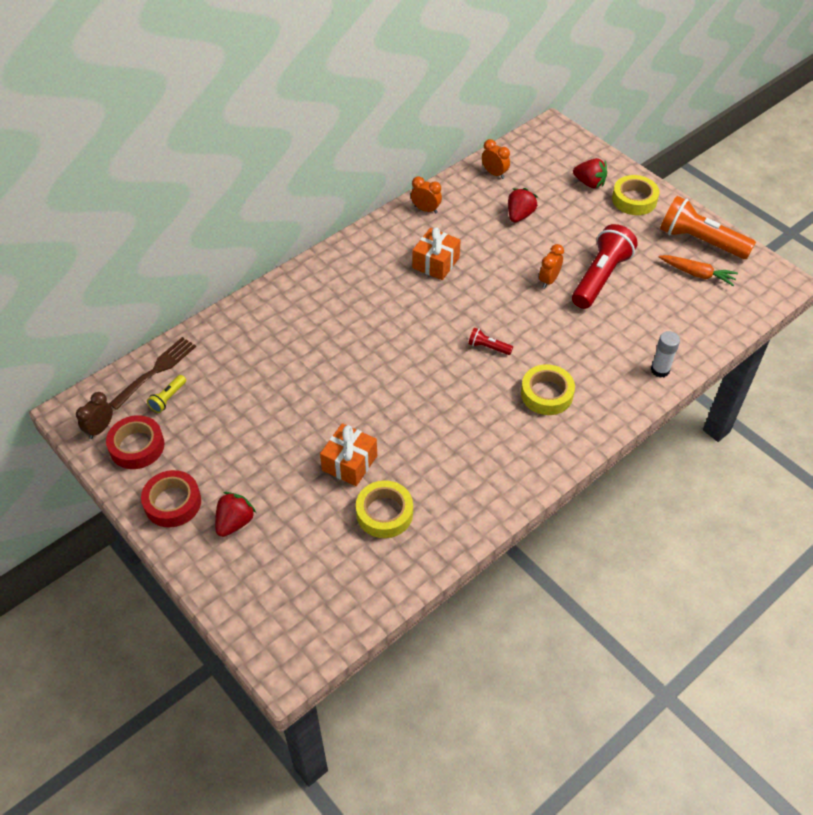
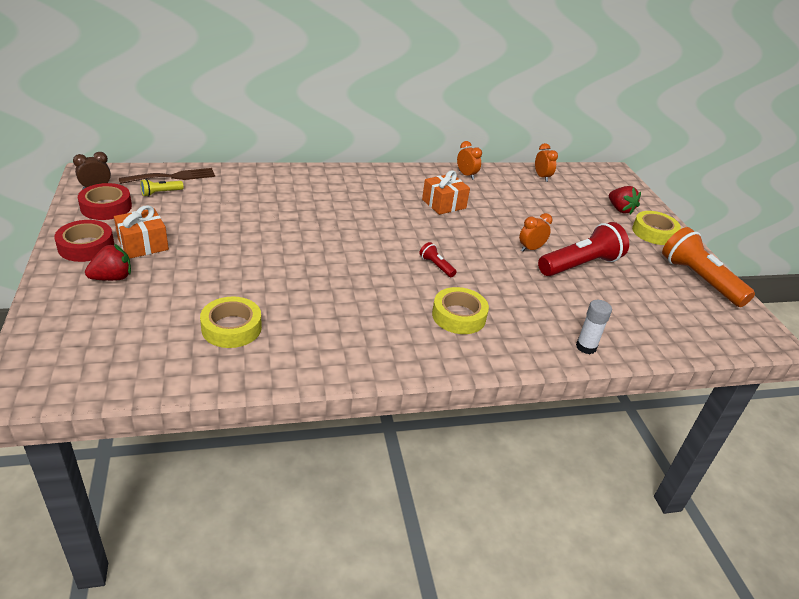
camera: 25 degrees right, 15 degrees down
(349, 463) = (242, 284): orange gift -> orange gift (143, 244)
(519, 215) = (541, 205): red strawberry -> none
(697, 274) = (679, 299): orange carrot -> none

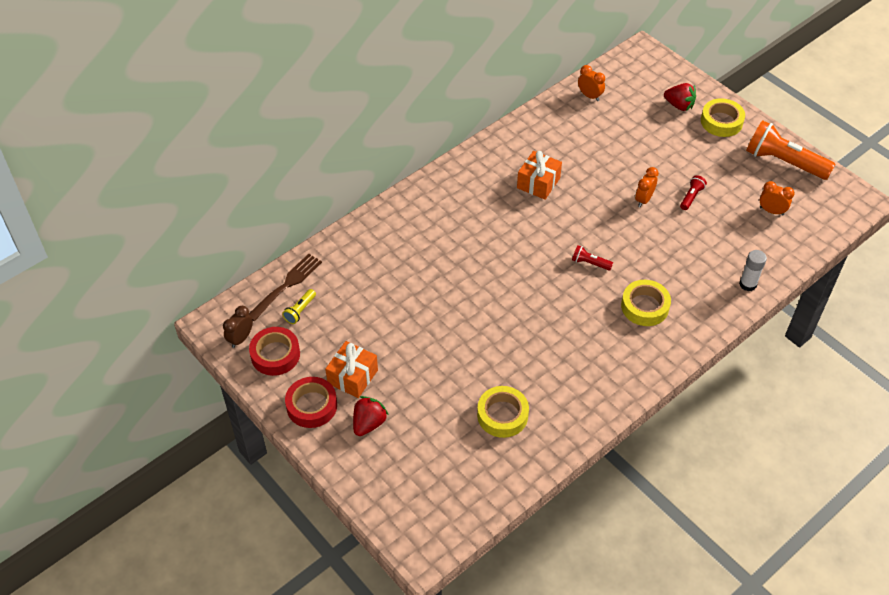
camera: 25 degrees left, 15 degrees up
(466, 175) = (527, 131): orange clock -> orange clock (771, 211)
(580, 265) = (691, 197): red flashlight -> red flashlight, size x0.44

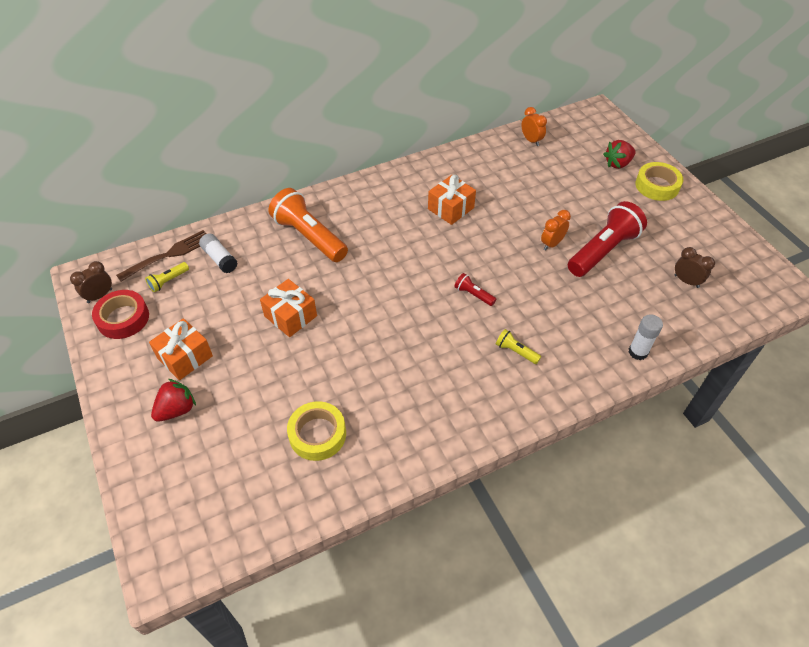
camera: 15 degrees right, 0 degrees up
(312, 406) = (130, 377): red tape -> none
(339, 278) = (220, 258): none -> white glue stick
(432, 318) = (290, 316): none -> orange gift
(645, 307) = (515, 351): yellow tape -> yellow flashlight
(679, 105) = (617, 163): red strawberry -> red strawberry turned 105 degrees clockwise
(691, 197) = (603, 250): red flashlight -> red flashlight, size x2.25
(771, 211) = (686, 281): orange clock -> brown clock
(783, 162) = (713, 235): orange flashlight -> orange flashlight (309, 237)

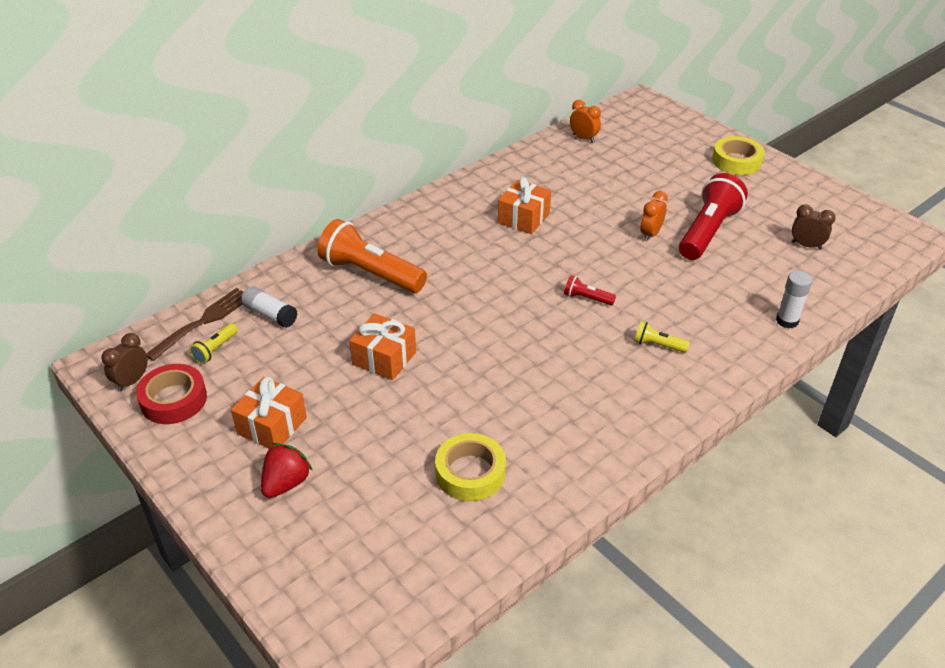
camera: 15 degrees left, 10 degrees down
(617, 163) = (686, 147): red strawberry -> none

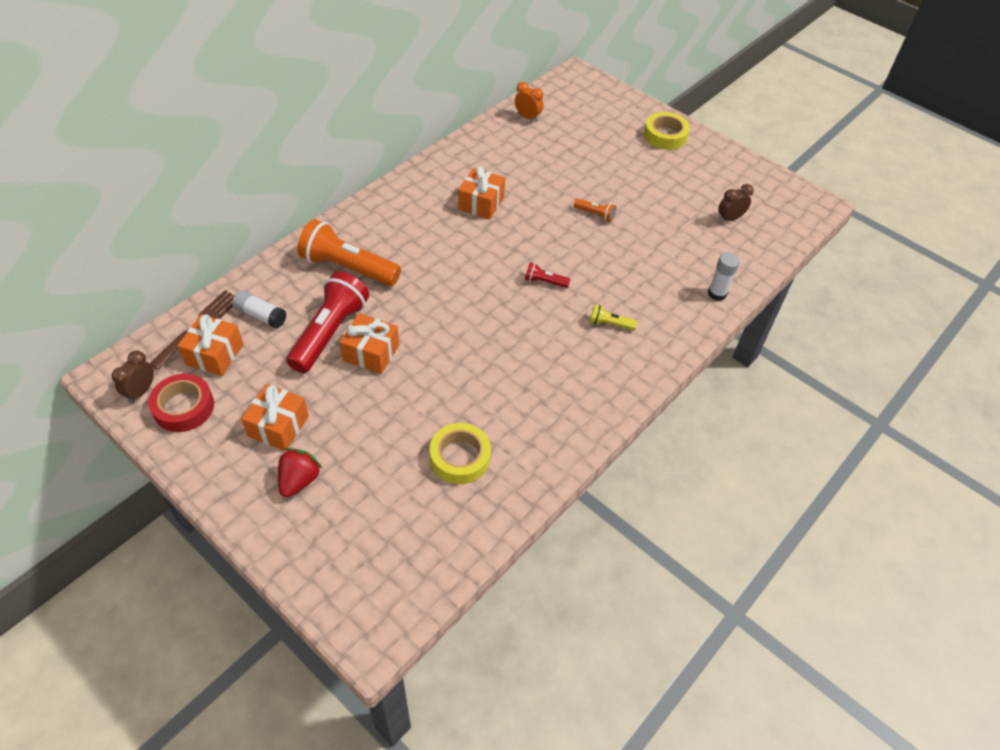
camera: 10 degrees left, 10 degrees up
(215, 350) = (214, 354): yellow flashlight -> orange gift
(650, 234) = (595, 214): orange clock -> orange flashlight
(707, 231) = (644, 209): red flashlight -> red flashlight (329, 332)
(806, 245) = (729, 219): brown clock -> brown clock turned 45 degrees counterclockwise

